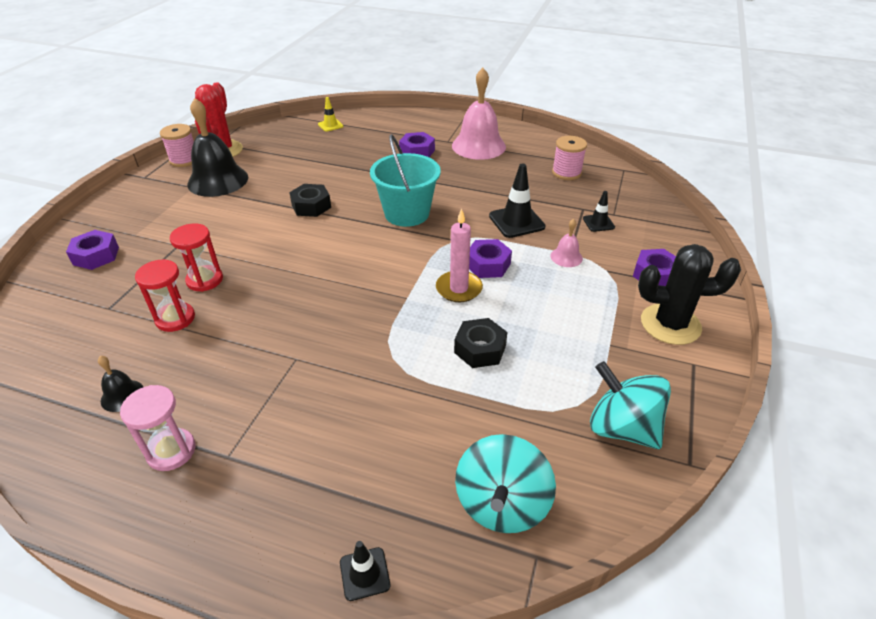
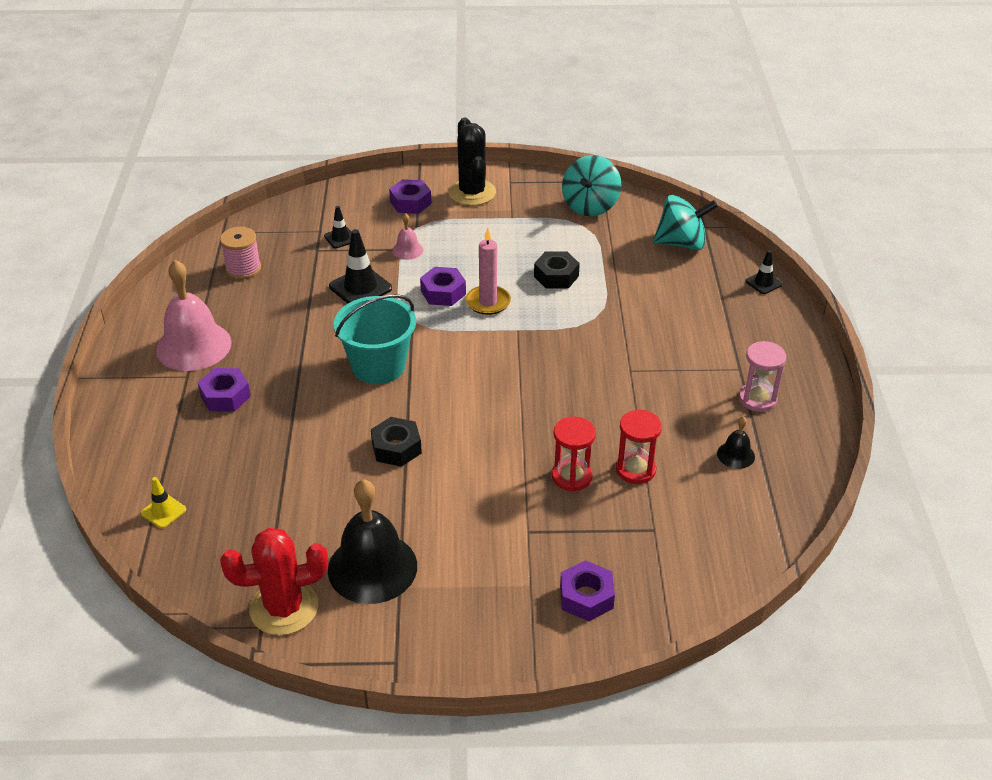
camera: 110 degrees left, 0 degrees up
(184, 160) = (329, 640): pink spool -> none

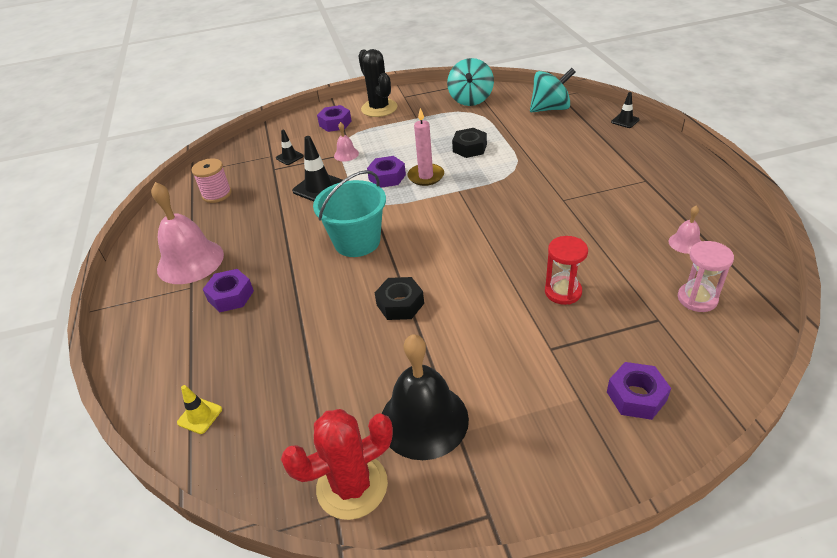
camera: 10 degrees left, 0 degrees up
(635, 469) = (612, 273): red hourglass -> none
(736, 455) = (685, 243): black bell -> pink bell
(757, 399) = (674, 198): pink hourglass -> pink hourglass (697, 299)

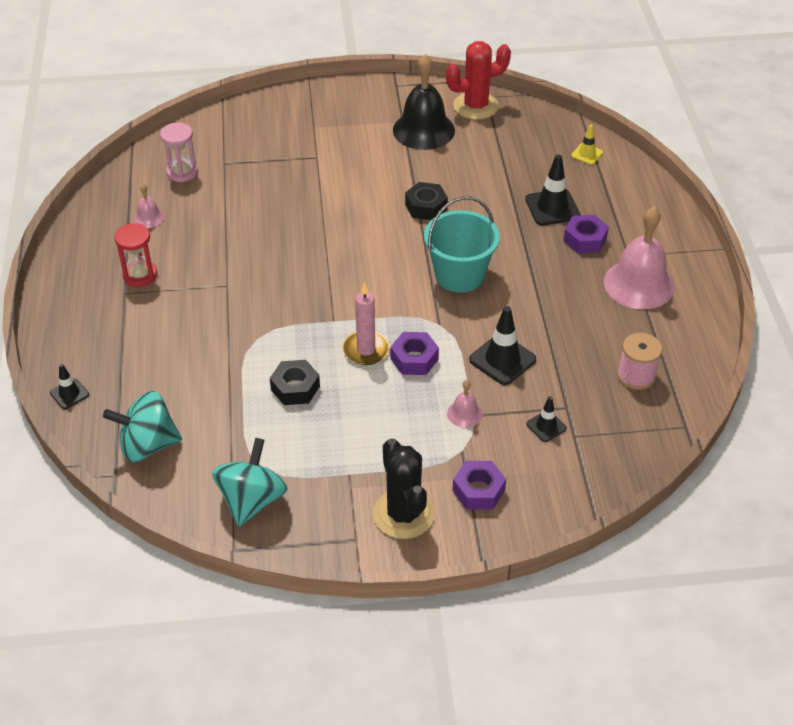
camera: 175 degrees left, 5 degrees up
(259, 327) = (552, 207): none -> black traffic cone
(563, 292) = (283, 194): red hourglass -> red hourglass (140, 275)
(636, 396) = (276, 122): purple nut -> none

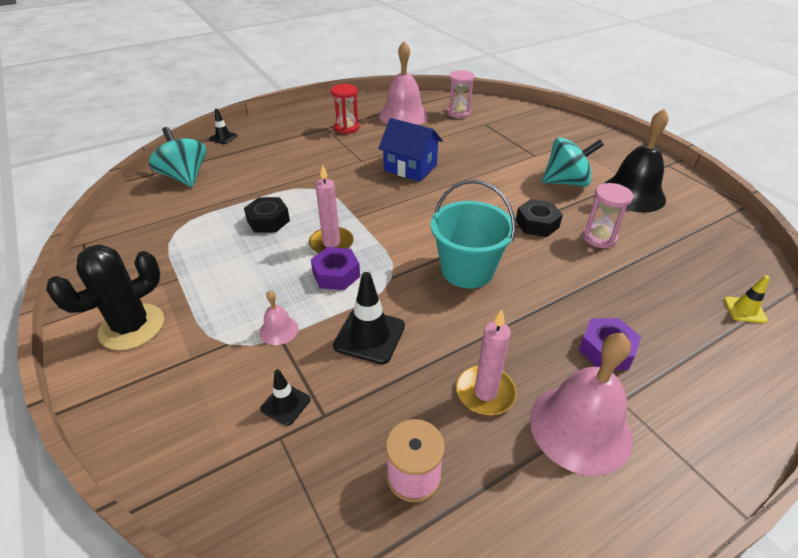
camera: 65 degrees right, 5 degrees down
(149, 217) = (403, 115): pink bell -> pink bell, size x2.18
(252, 500) = (137, 236): turquoise spinning top -> turquoise spinning top (566, 182)
(272, 253) = (410, 168): none -> blue house
(468, 180) = (599, 238): none -> pink hourglass
(476, 106) = (705, 213): red cactus -> none
(478, 490) = (172, 373): purple nut -> none
(552, 207) = (628, 307): black traffic cone -> none
(589, 316) = (485, 392): none -> pink candle

